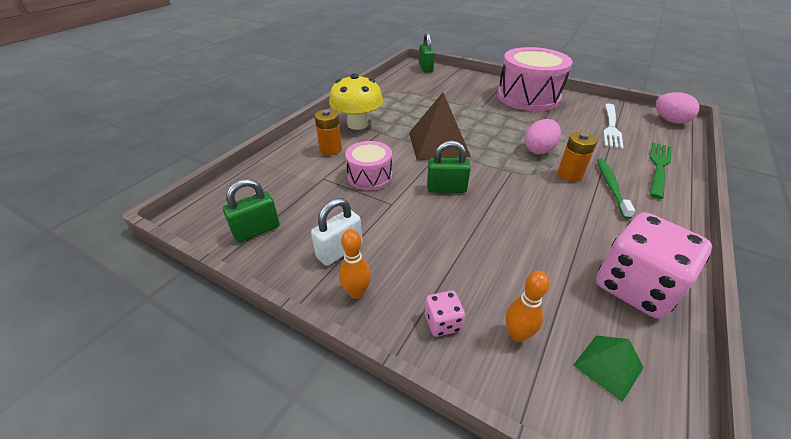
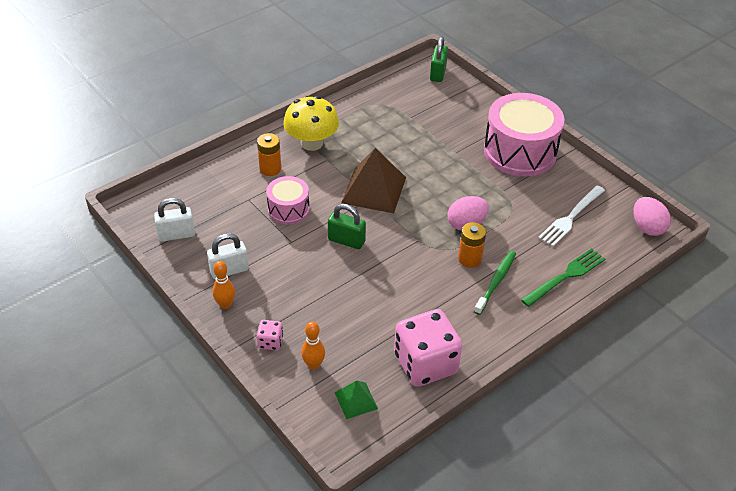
camera: 20 degrees right, 5 degrees up
(257, 230) = (176, 235): green padlock -> white padlock

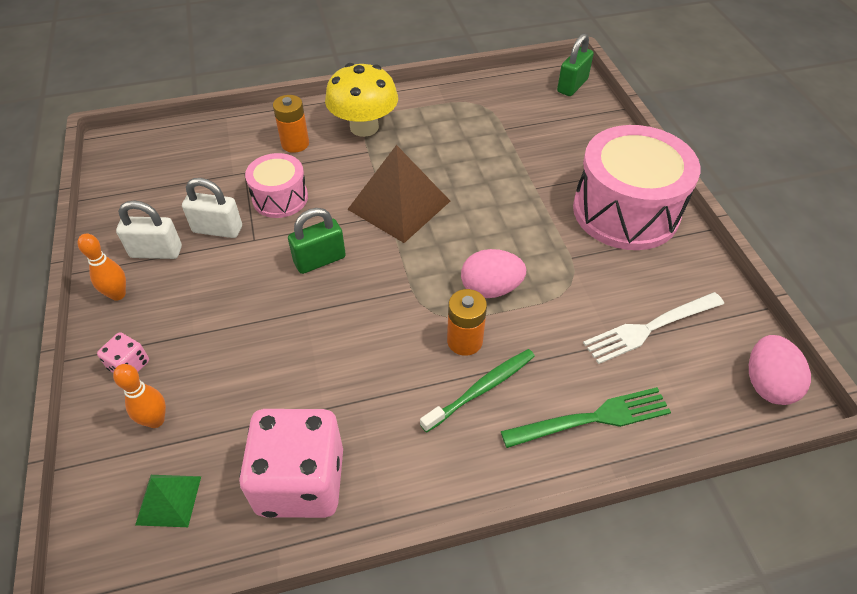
camera: 25 degrees right, 5 degrees up
(176, 235) = (135, 189): white padlock -> white padlock (217, 229)
(346, 241) = (320, 260): green padlock -> green padlock turned 75 degrees counterclockwise

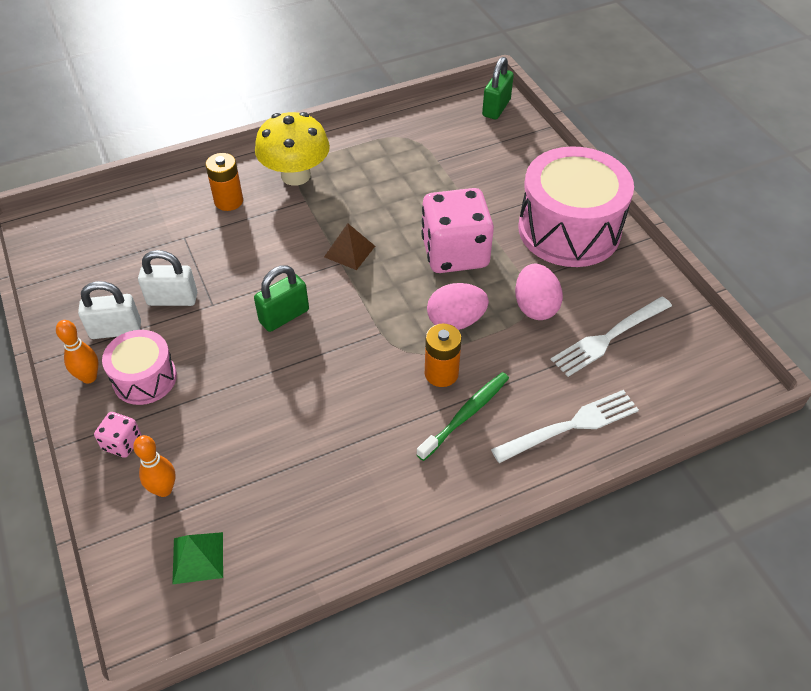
camera: 10 degrees left, 0 degrees up
(280, 198) = (228, 259): pink drum -> pink drum (144, 378)
(301, 481) = (318, 521): pink dice -> pink dice (455, 253)
(399, 205) = (349, 251): brown pyramid -> brown pyramid, size x0.51
(593, 418) = (571, 425): green fork -> white fork
(767, 384) = (718, 372): pink egg -> pink egg (535, 307)

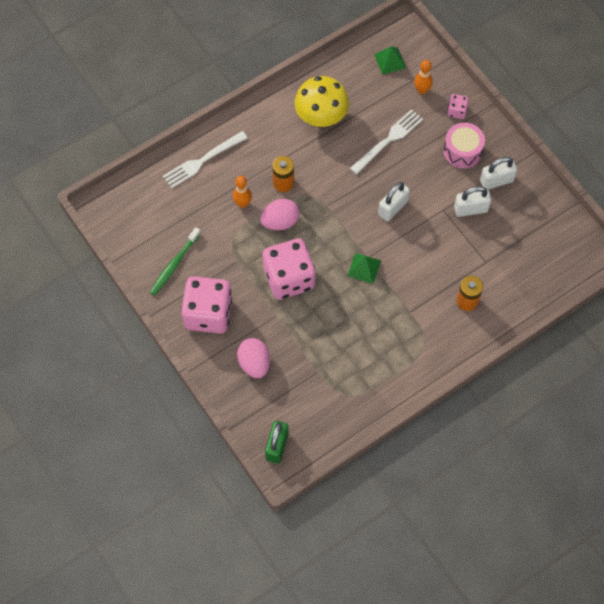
camera: 170 degrees right, 15 degrees up
(89, 377) = (496, 147): orange bowling pin -> orange bowling pin (242, 203)
(284, 316) = (392, 208): green padlock -> white padlock
(295, 175) = (425, 336): yellow mushroom -> yellow mushroom (321, 116)
(349, 251) = (364, 268): brown pyramid -> green pyramid
(466, 414) = (264, 158): green toothbrush -> green toothbrush (174, 265)
(535, 307) = (228, 241): pink egg -> pink egg (254, 363)
(569, 230) = (208, 314): pink drum -> pink dice
(608, 338) = (180, 224): white fork -> white fork (388, 140)

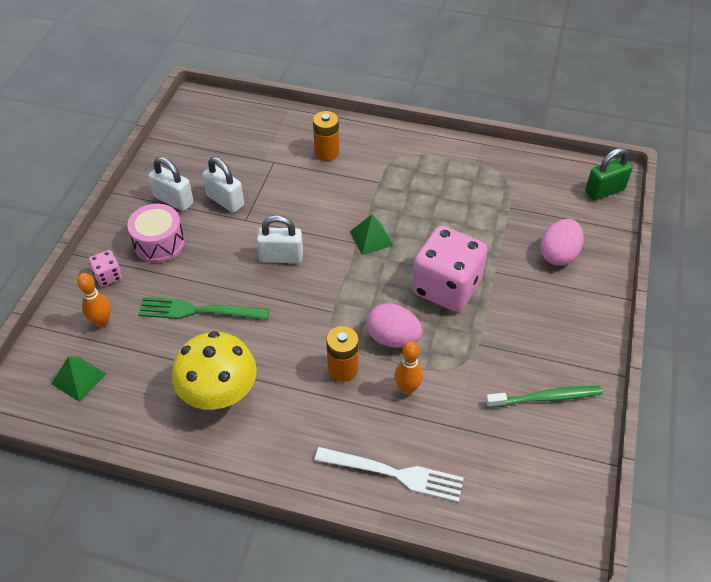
camera: 130 degrees left, 15 degrees down
(208, 314) = (558, 326): pink dice -> none
(388, 140) = (198, 311): white fork -> green fork

